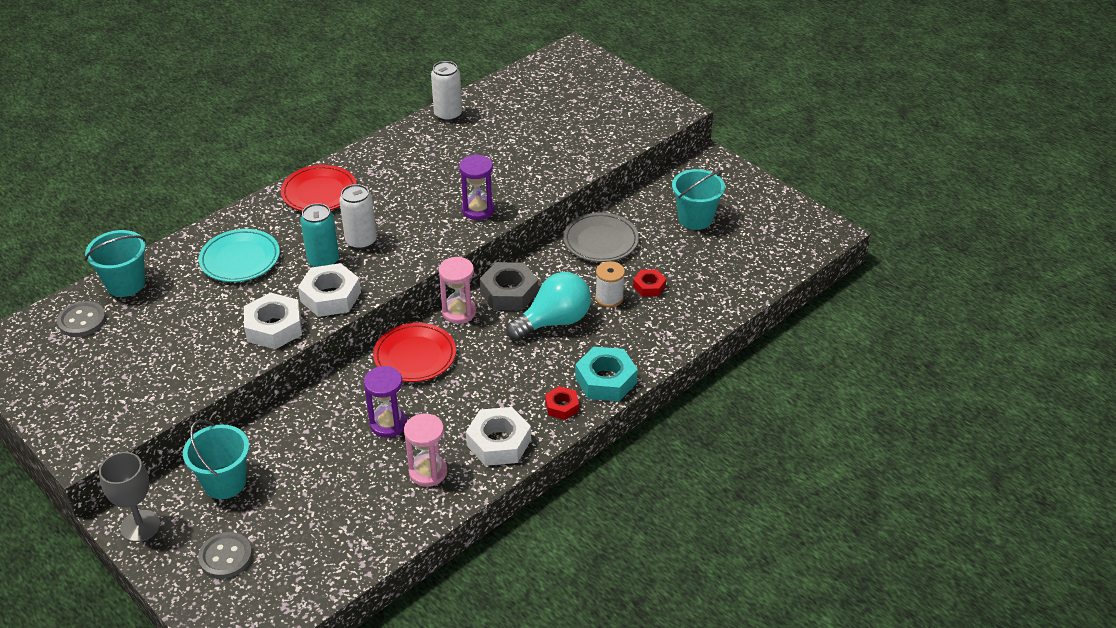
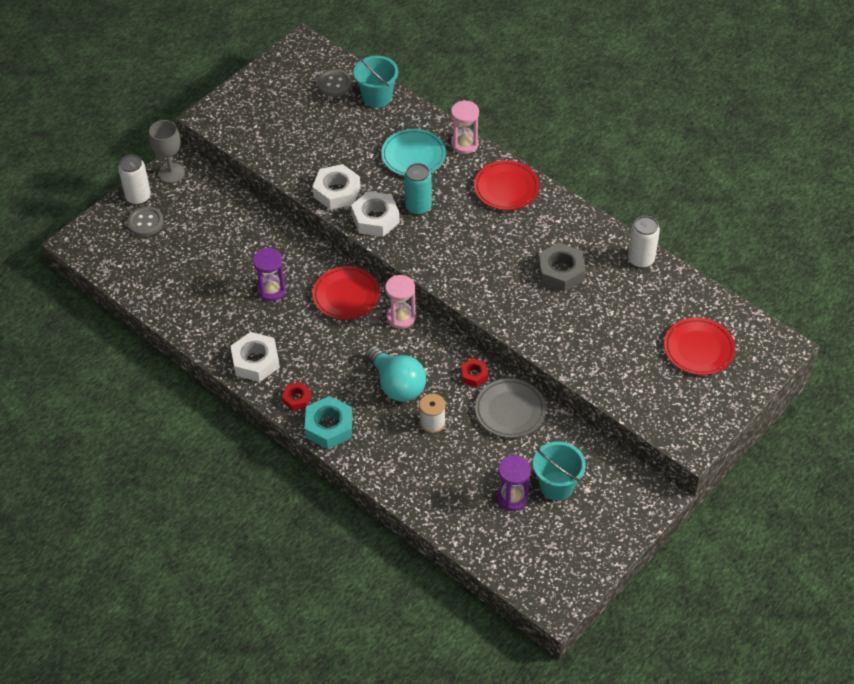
camera: 85 degrees right, 10 degrees up
(224, 482) = (210, 208): turquoise bucket -> none
(361, 241) = (446, 226): white can -> white can (138, 197)
(428, 472) = (224, 321): pink hourglass -> pink hourglass (464, 144)
(478, 210) = (500, 299): purple hourglass -> purple hourglass (512, 497)
(509, 293) = (430, 349): grey nut -> grey nut (561, 272)
(567, 94) = (698, 349): none -> red plate
(649, 286) = (451, 452): red nut -> red nut (474, 375)

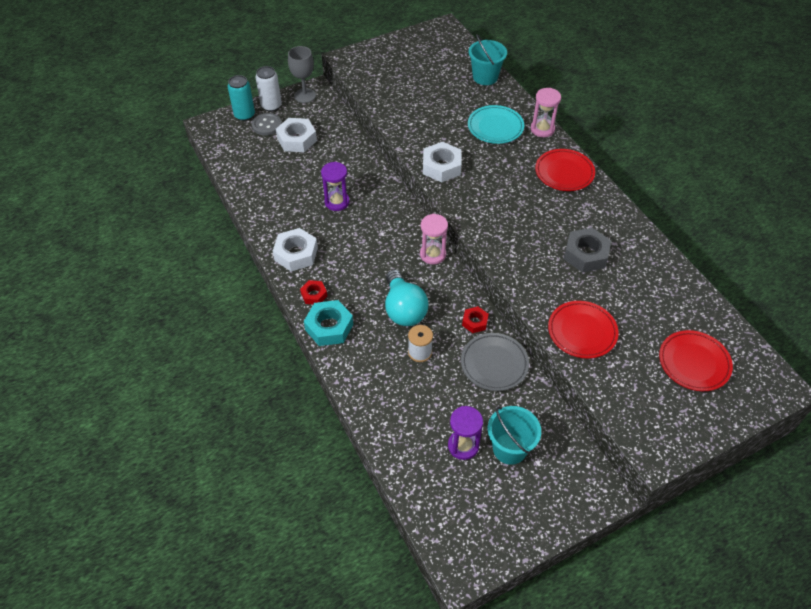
camera: 20 degrees right, 0 degrees up
(334, 84) = (455, 60): grey button -> none
(336, 192) = (419, 138): white nut -> white nut (297, 139)
(346, 296) = (395, 223): red plate -> red plate (582, 332)
(418, 207) = (482, 167): turquoise can -> turquoise can (244, 115)
(641, 259) = (665, 265): white can -> none

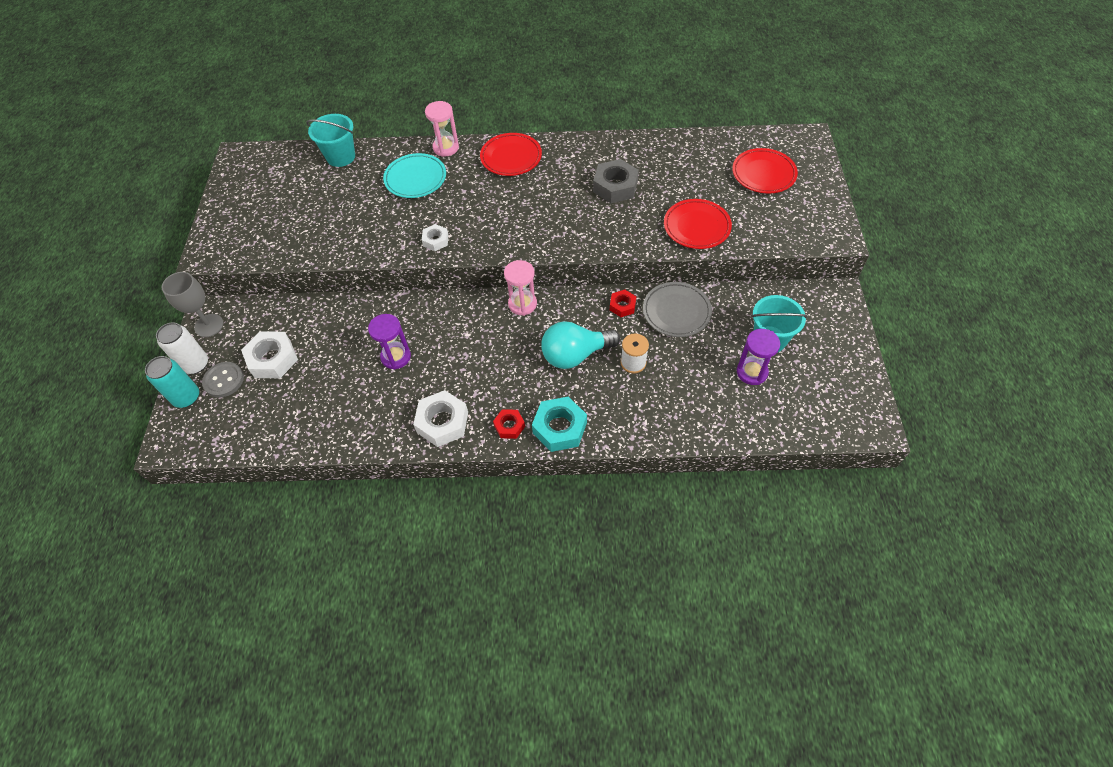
camera: 60 degrees left, 5 degrees up
(404, 309) = (575, 355): turquoise light bulb -> turquoise light bulb turned 150 degrees clockwise
(441, 167) = (436, 240): white nut -> white nut, size x0.57

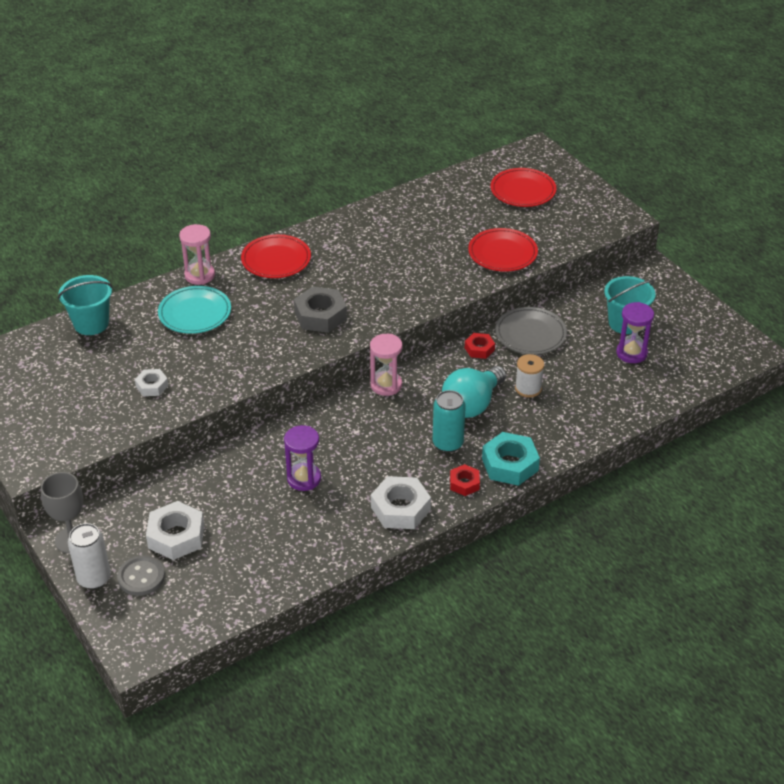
camera: 35 degrees left, 15 degrees down
(186, 397) = (114, 609): turquoise can -> turquoise can (448, 443)
(436, 240) = (269, 357): white nut -> white nut (152, 386)
(615, 186) = (400, 248): grey nut -> grey nut (320, 316)

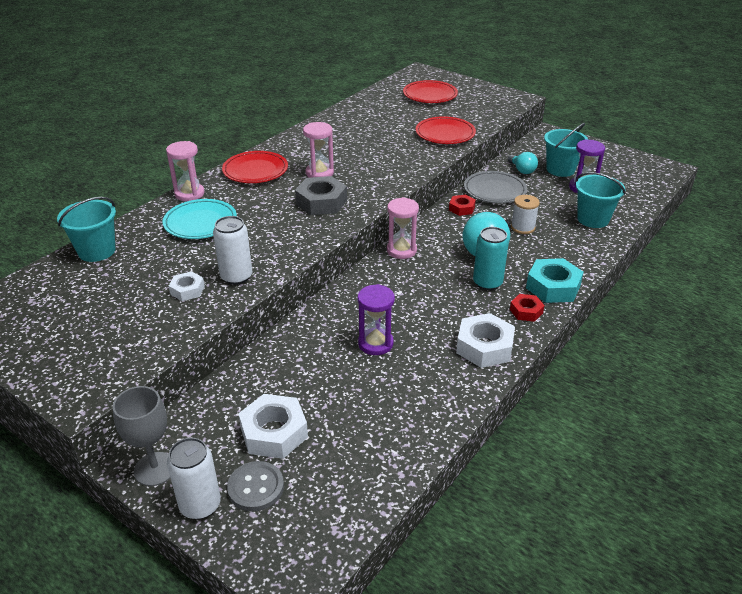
camera: 20 degrees left, 5 degrees down
(200, 382) = (236, 277): none -> white can
(338, 278) = (319, 173): none -> pink hourglass
(580, 314) = (522, 170): none -> turquoise light bulb
(612, 396) = (593, 219): none -> turquoise bucket

